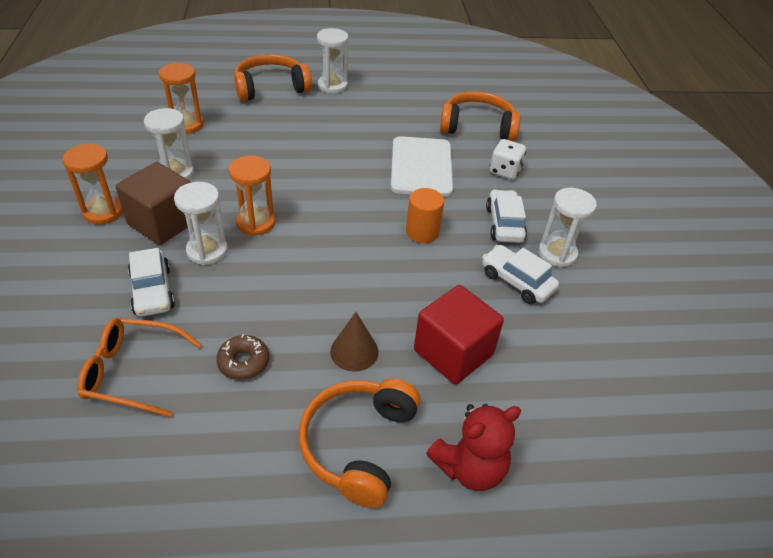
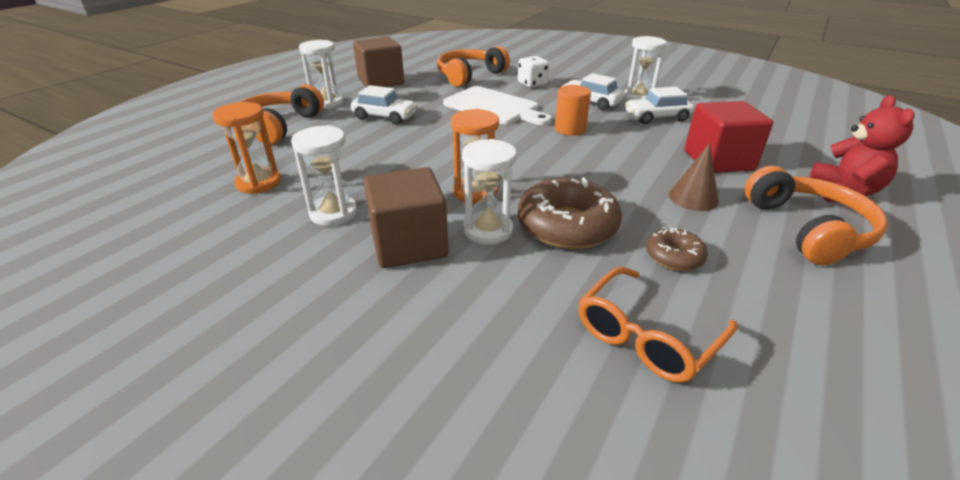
camera: 50 degrees left, 10 degrees down
(103, 212) = (334, 281): orange hourglass -> none
(152, 291) = (520, 284): white car -> white car (385, 117)
(244, 288) = (567, 226): none -> brown donut
(358, 445) = (807, 229): orange headphones -> orange headphones turned 150 degrees counterclockwise
(404, 88) = (381, 81): none -> brown cube

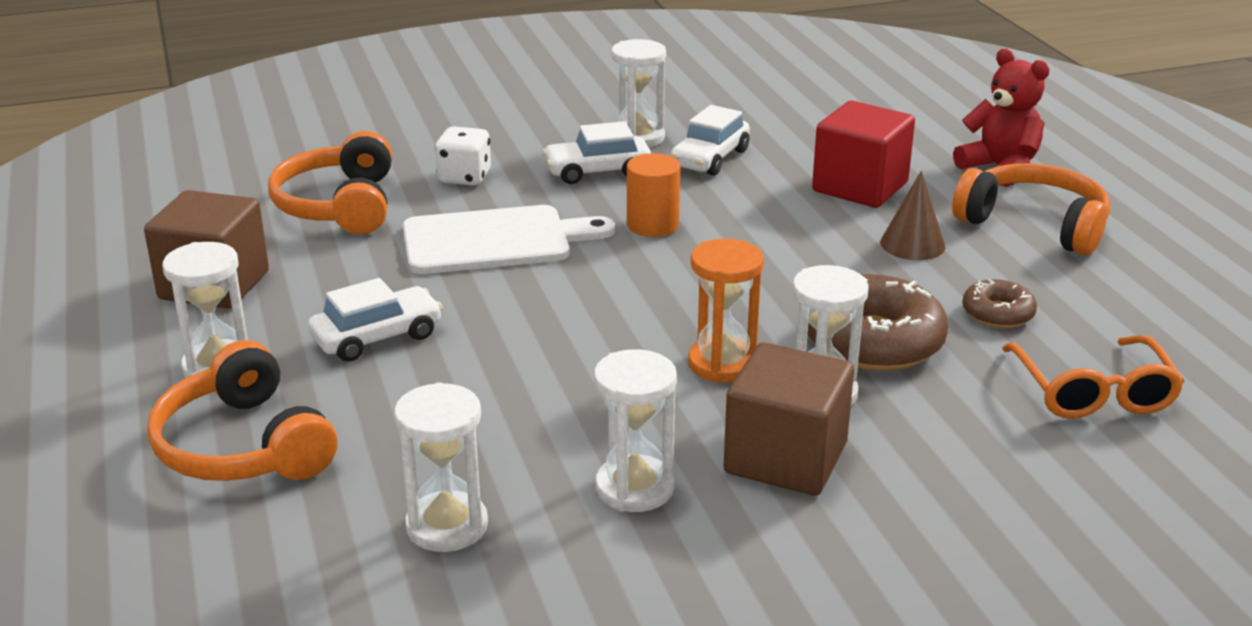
camera: 50 degrees left, 5 degrees down
(258, 183) = (447, 526): orange hourglass -> white hourglass

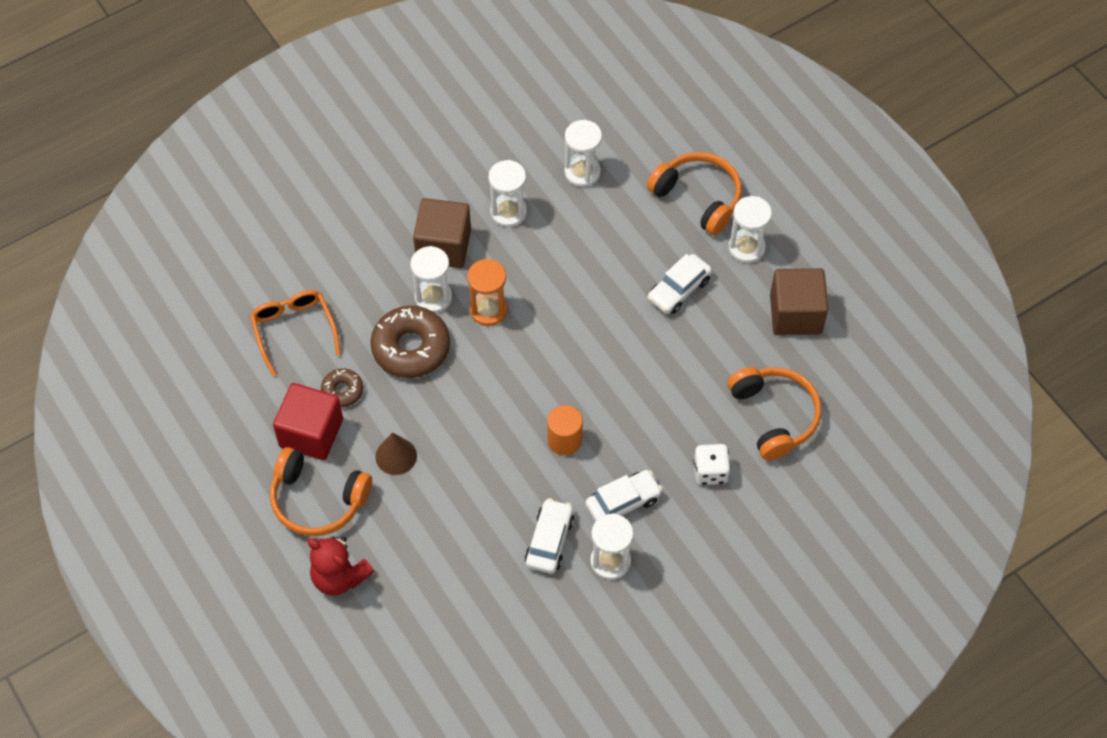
camera: 165 degrees right, 30 degrees up
(494, 240) = (656, 398): white cutting board -> none
(860, 187) = (437, 524): red cube -> red cube (311, 433)

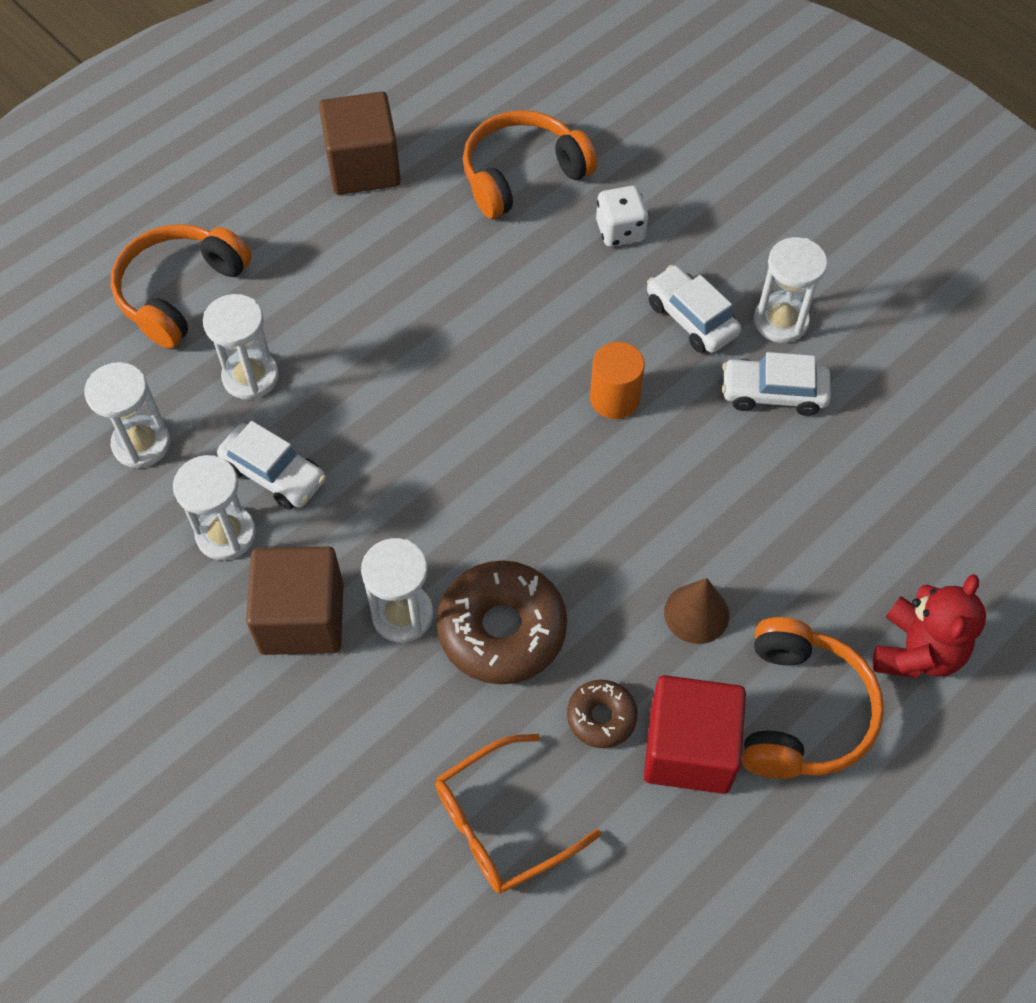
camera: 100 degrees left, 0 degrees up
(488, 310) = (414, 531): orange hourglass -> none
(678, 289) = (342, 297): white car -> white car (274, 474)
(746, 247) = (262, 228): white hourglass -> white hourglass (250, 377)

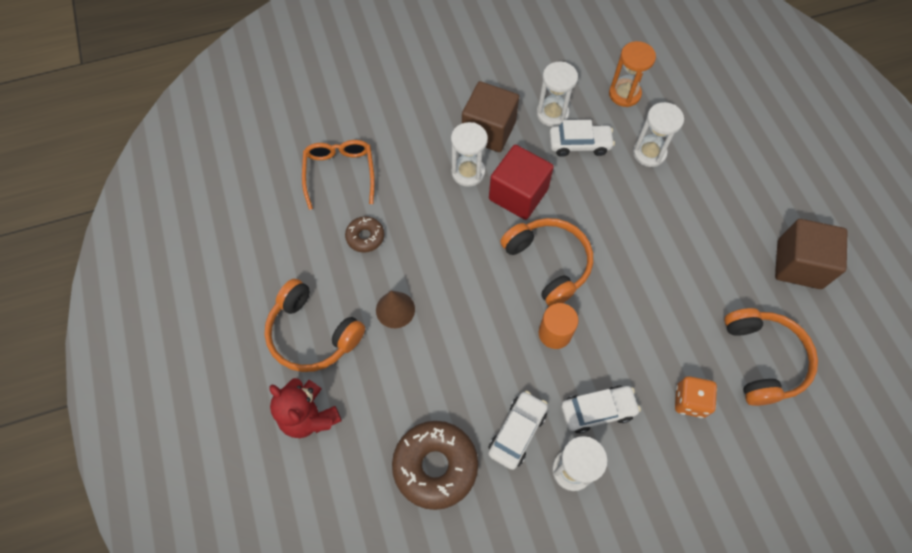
camera: 115 degrees right, 5 degrees up
(141, 444) = (624, 94): white hourglass -> orange hourglass
(180, 292) = (724, 138): orange headphones -> orange headphones (548, 263)
(274, 474) = (579, 144): white car -> white car turned 150 degrees counterclockwise
(502, 629) = (436, 212): brown donut -> brown donut (435, 466)
(620, 231) = (690, 401): white dice -> orange dice
(689, 749) = (326, 269): red cube -> red cube (518, 194)

